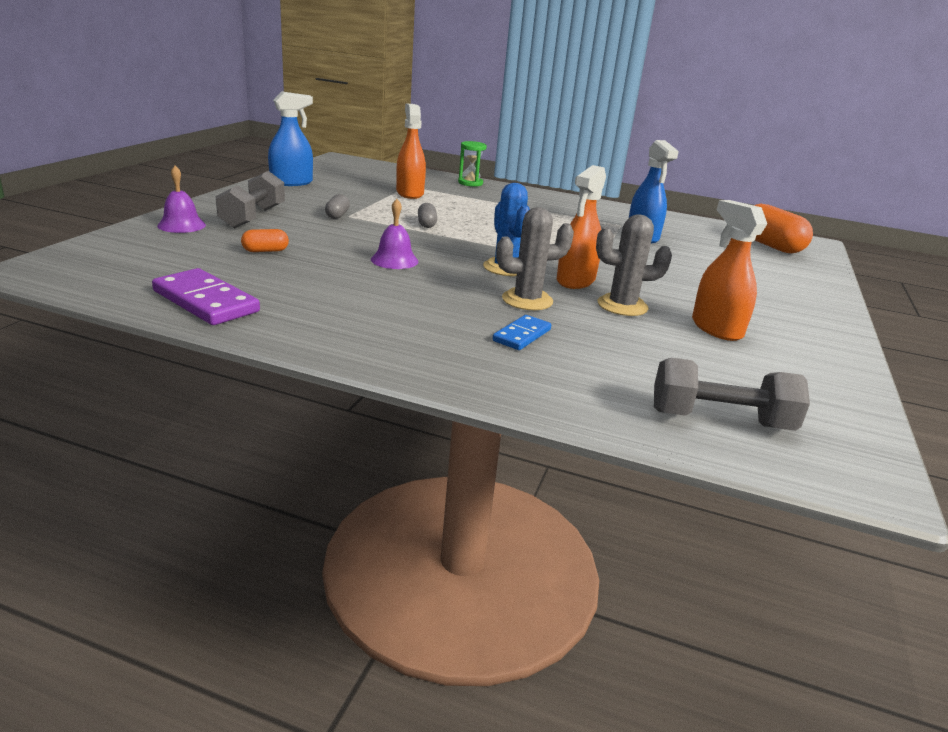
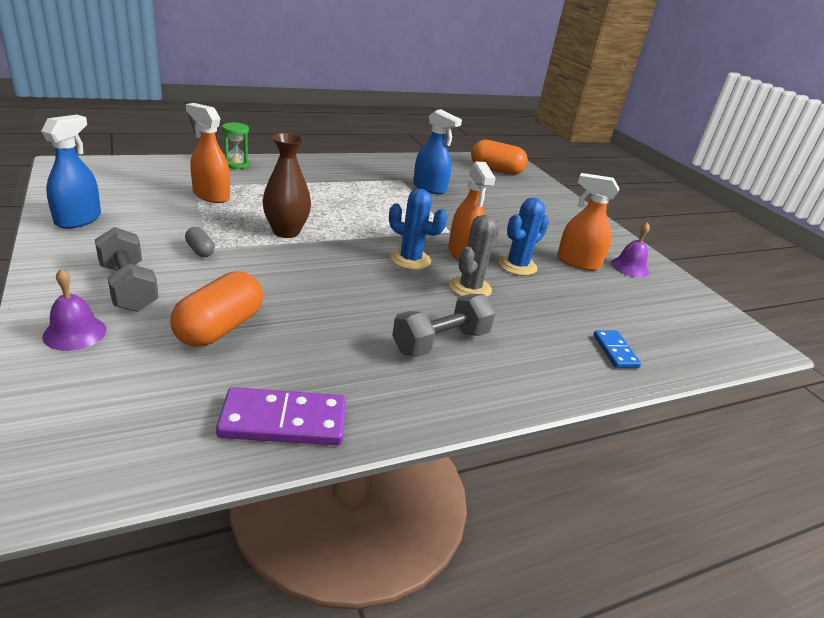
camera: 45 degrees left, 5 degrees up
(265, 251) = (220, 328): orange capsule -> orange capsule, size x2.05
(394, 260) = (333, 288): purple bell -> purple bell (629, 267)
(426, 224) = (286, 232): grey capsule -> brown vase
(521, 335) = (517, 325): blue domino -> blue domino (615, 351)
(622, 306) = (517, 266): grey cactus -> blue cactus
(720, 420) = (677, 338): grey dumbbell -> grey dumbbell (441, 342)

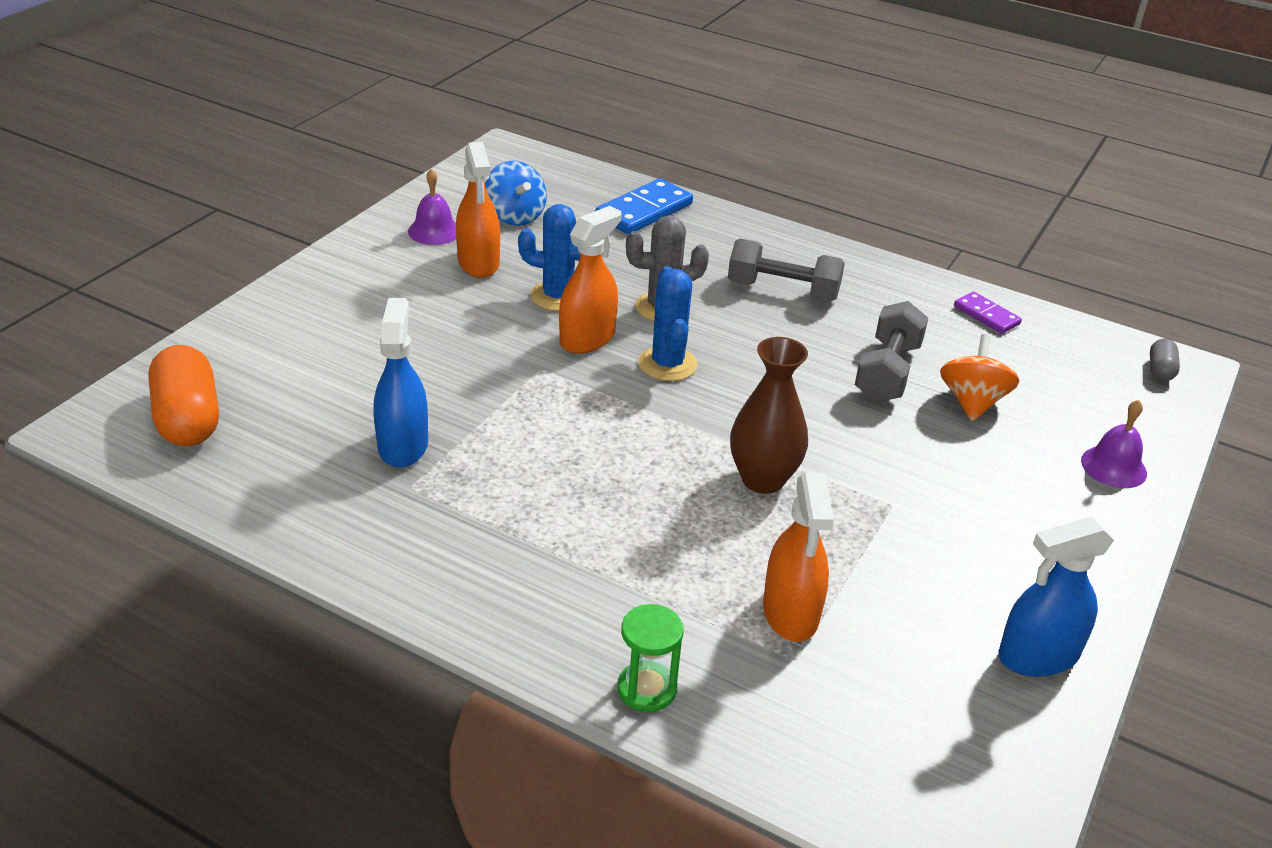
camera: 125 degrees left, 5 degrees up
(128, 287) = (1033, 494): grey dumbbell -> grey dumbbell (887, 372)
(200, 250) = (909, 506): grey capsule -> grey capsule (1160, 370)
(220, 328) = (972, 402): orange capsule -> orange spinning top
(283, 421) = (986, 315): purple domino -> purple domino, size x0.59
(615, 351) = (644, 211): blue domino -> blue domino, size x1.70
(636, 299) = (515, 216): none -> blue spinning top

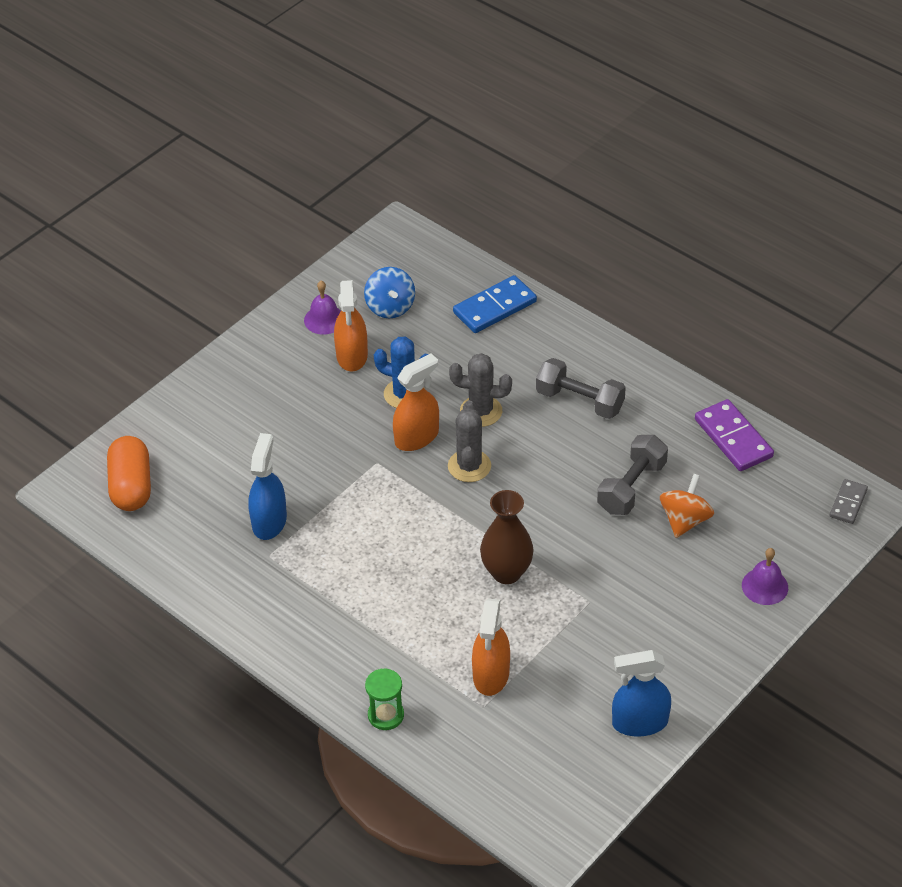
camera: 15 degrees right, 10 degrees up
(667, 364) = (469, 466): blue cactus -> grey cactus
(986, 315) = (733, 438): purple domino -> purple domino, size x1.70
(1160, 370) = (848, 503): grey capsule -> grey domino

